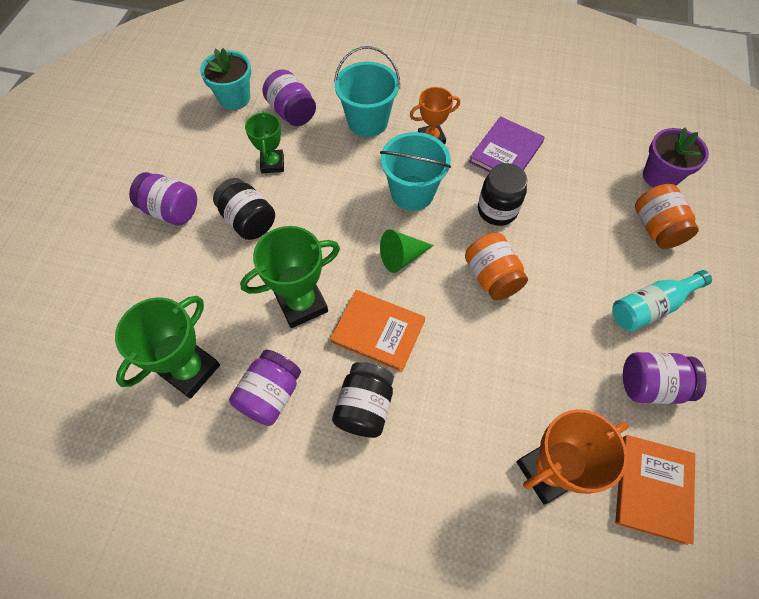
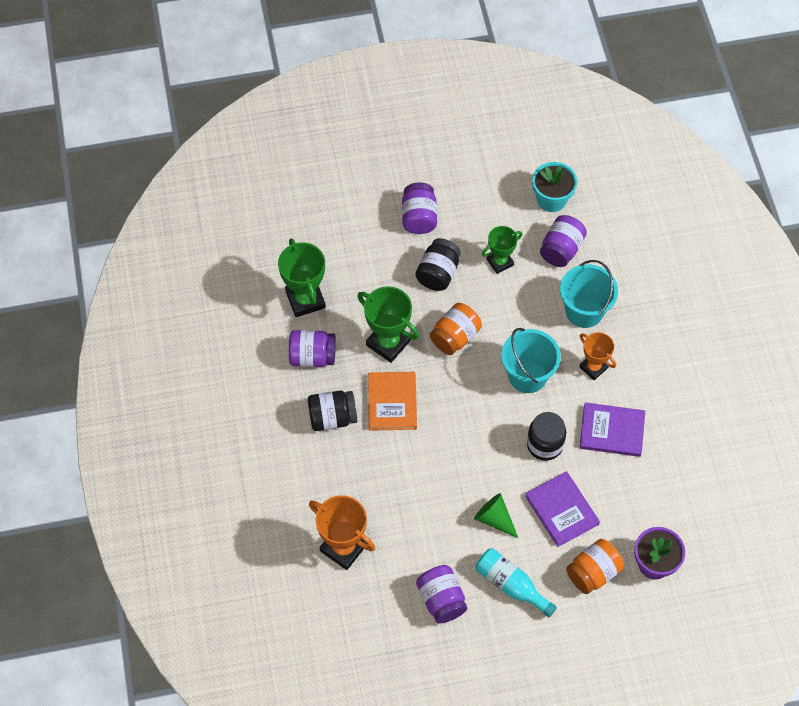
camera: 65 degrees right, 0 degrees up
(190, 370) = (305, 299): green trophy -> green trophy turned 60 degrees clockwise
(402, 257) = (462, 392): green cone -> green cone (494, 519)
(491, 277) = (478, 462): orange jar -> orange jar (455, 337)
(577, 226) = (561, 510): none -> purple book
(653, 488) = (363, 617): orange book -> none

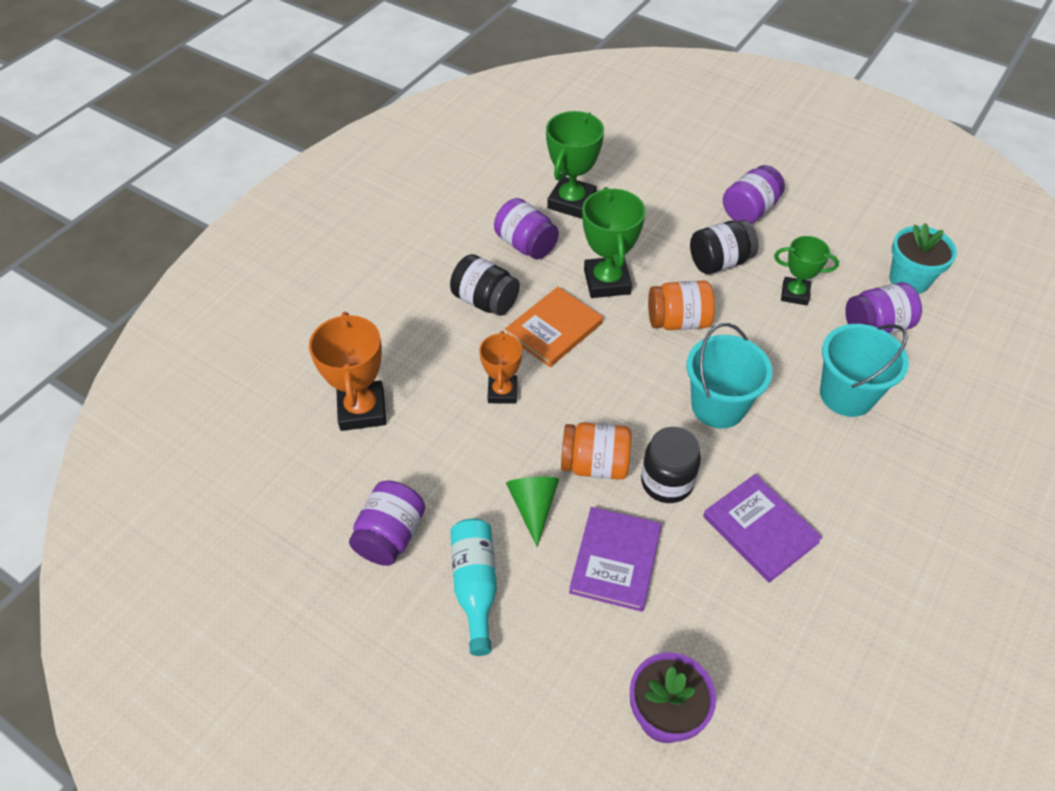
camera: 45 degrees right, 10 degrees down
(593, 367) = (803, 453): orange trophy -> orange trophy (502, 392)
(593, 572) = (579, 657): orange jar -> orange jar (595, 464)

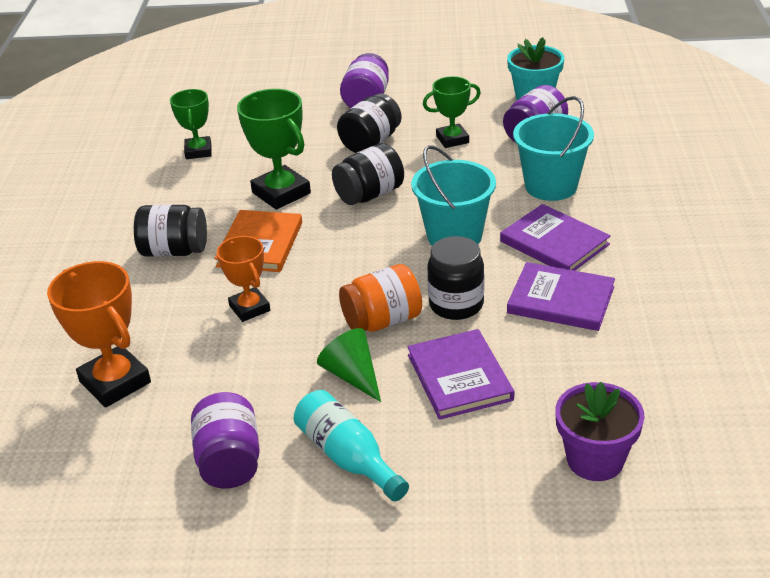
camera: 30 degrees left, 15 degrees down
(526, 245) = (180, 196): purple jar -> none
(571, 202) = (198, 151): green trophy -> green trophy, size x0.64
(678, 321) = (370, 195): orange jar -> black jar
(801, 462) = (554, 243): none -> purple book

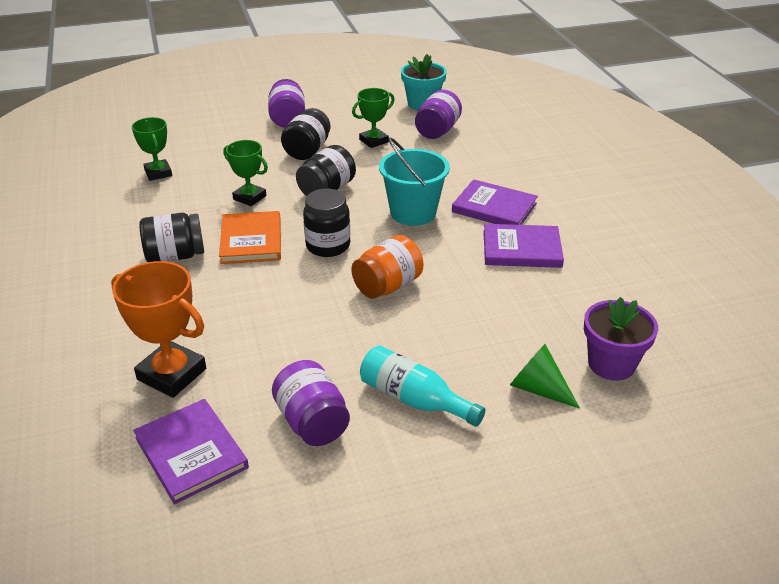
camera: 20 degrees left, 0 degrees up
(249, 308) = (267, 293): orange trophy -> none
(281, 193) = (249, 197): green trophy -> green trophy, size x0.64
(352, 375) = (384, 333): green cone -> green cone (538, 389)
(456, 304) = (441, 264): black jar -> black jar (328, 246)
(459, 377) = (473, 320): purple book -> purple book (191, 453)
(551, 186) = (469, 166): turquoise bucket -> none

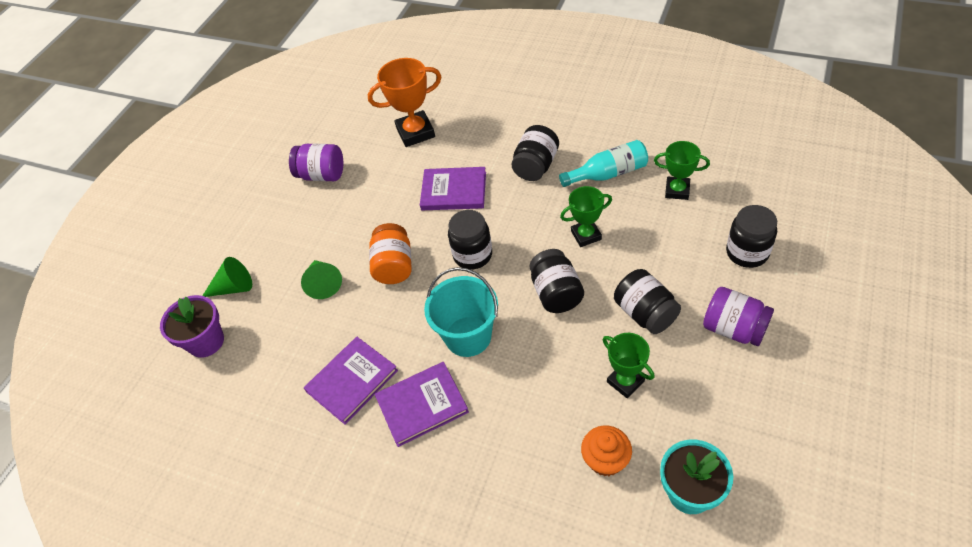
camera: 135 degrees right, 15 degrees up
(191, 453) = (352, 124): purple book -> purple book (454, 191)
(209, 130) = (747, 252): none -> black jar
(251, 240) = (520, 213): orange book -> none
(374, 141) = (625, 381): green trophy -> green trophy turned 45 degrees counterclockwise
(414, 399) = (290, 224): turquoise bottle -> turquoise bottle (608, 174)
(437, 131) = (605, 460): purple jar -> orange cupcake
(456, 322) = (323, 283): none -> green cone

